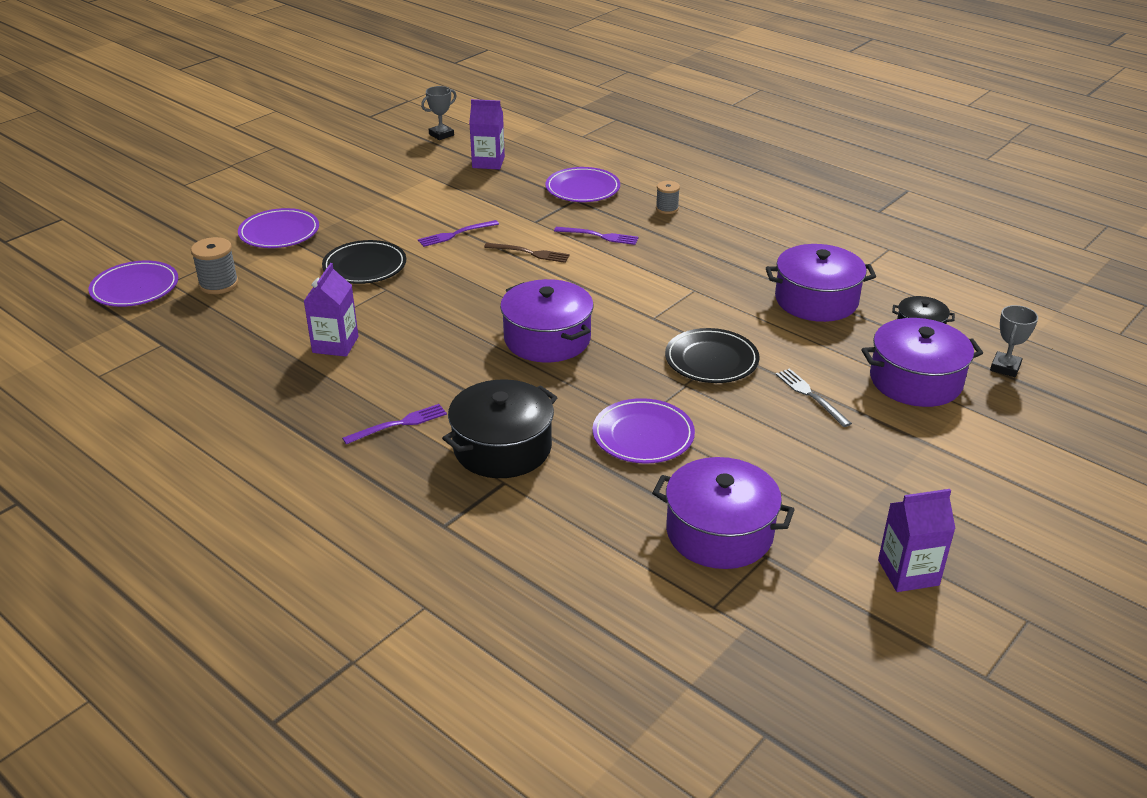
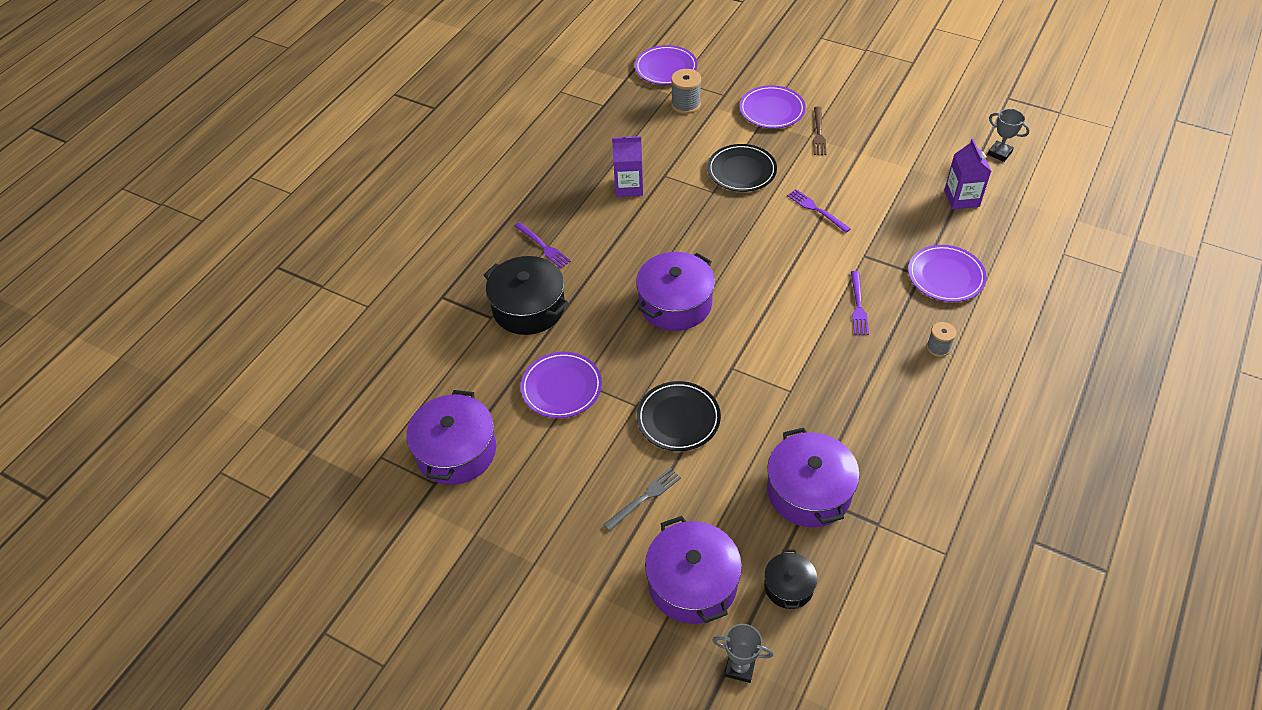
camera: 80 degrees right, 15 degrees up
(530, 253) = (806, 264): brown fork -> brown fork (818, 133)
(908, 572) = (427, 579): purple carton -> none

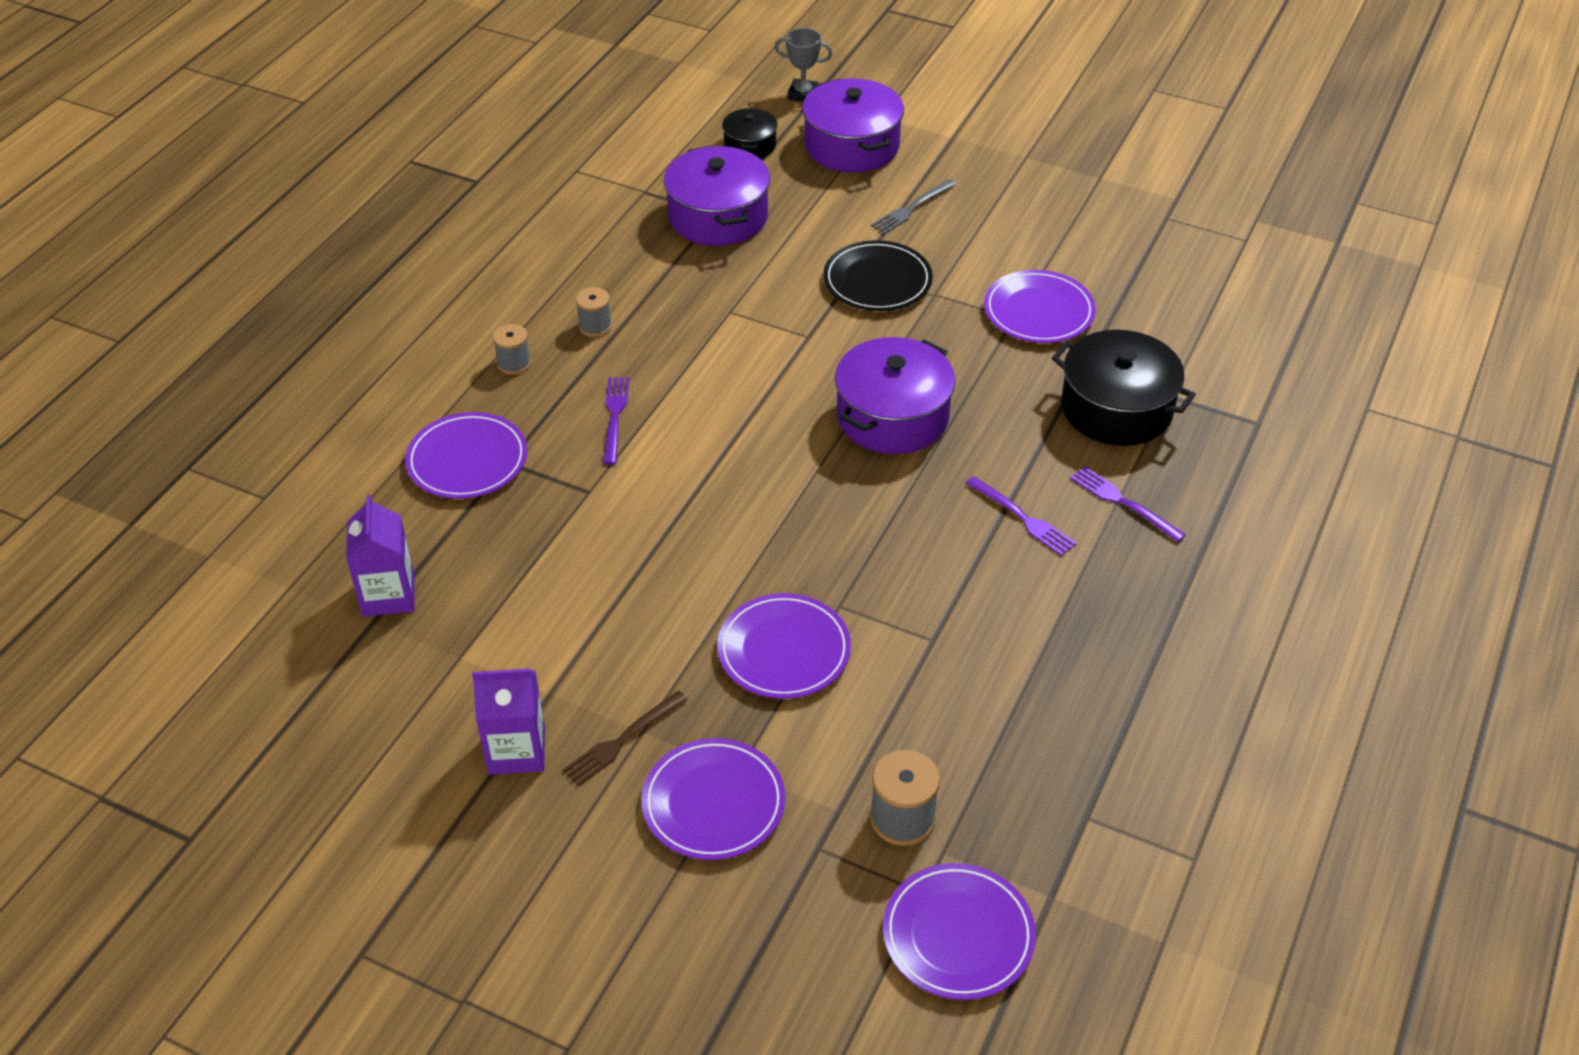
camera: 175 degrees right, 5 degrees down
(456, 451) = (1153, 246): purple pot -> none
(628, 187) = (996, 615): purple carton -> purple carton (516, 750)
(741, 171) = (784, 650): black plate -> purple plate
(816, 210) = (653, 571): purple fork -> purple fork (1023, 518)
(818, 133) = (622, 740): brown fork -> brown fork turned 135 degrees counterclockwise
(888, 379) = (595, 326): none -> grey spool
(999, 153) = (275, 692): grey trophy -> none

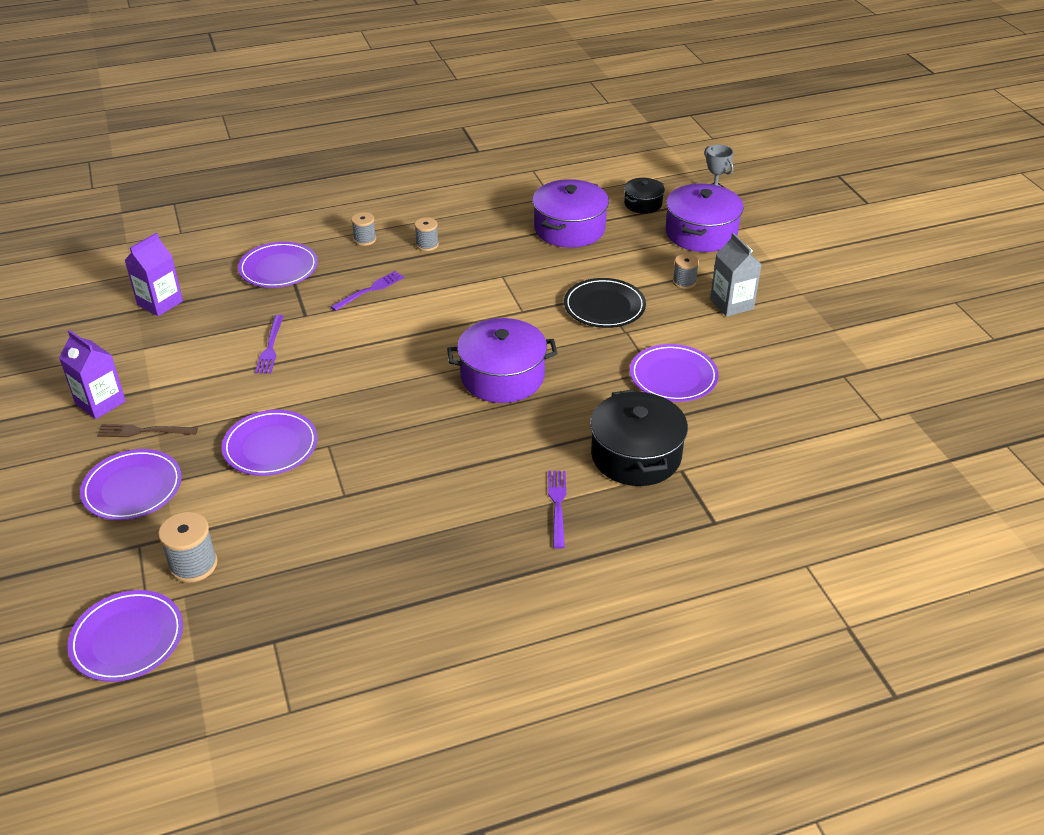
camera: 45 degrees right, 5 degrees down
(911, 208) = (684, 282): grey fork -> grey spool
(984, 205) = (731, 304): none -> grey carton
(1023, 518) = (488, 472): purple fork -> purple fork (270, 347)

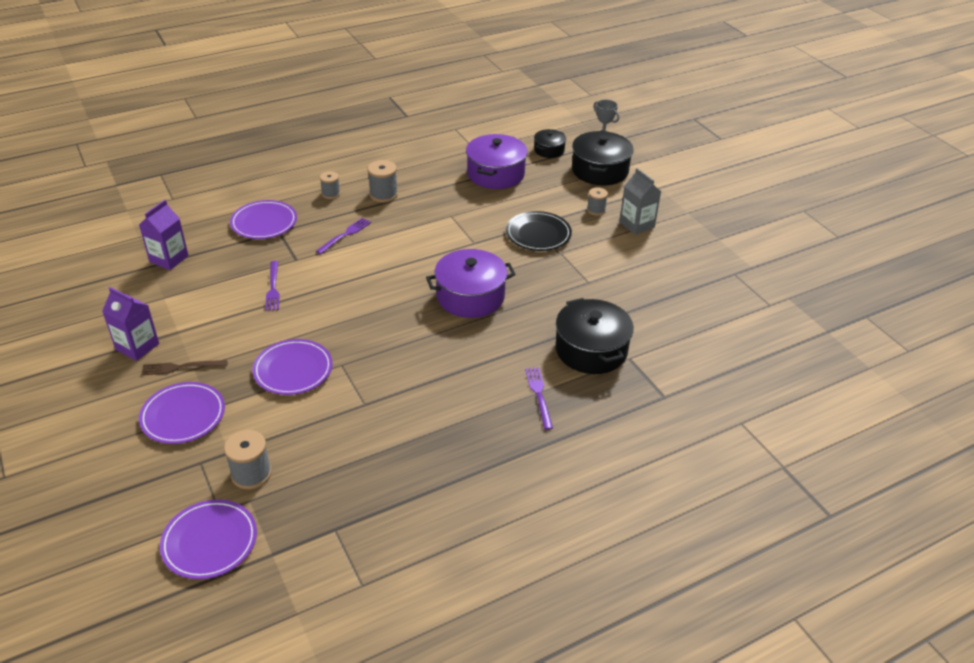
camera: 10 degrees left, 0 degrees up
(427, 245) = (383, 194): grey spool -> grey spool, size x1.53
(673, 376) = (605, 285): purple plate -> none
(701, 233) = (600, 170): purple pot -> black pot

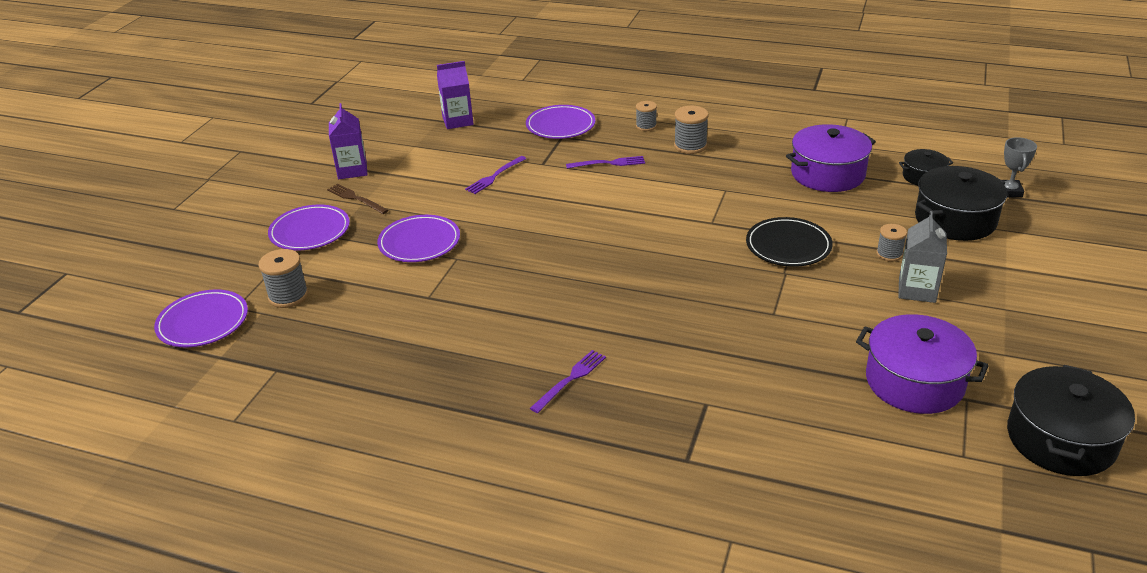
camera: 50 degrees right, 5 degrees down
(470, 296) = (638, 265): purple pot -> purple pot (914, 381)
(591, 350) = (679, 373): black pot -> black pot (1060, 439)

